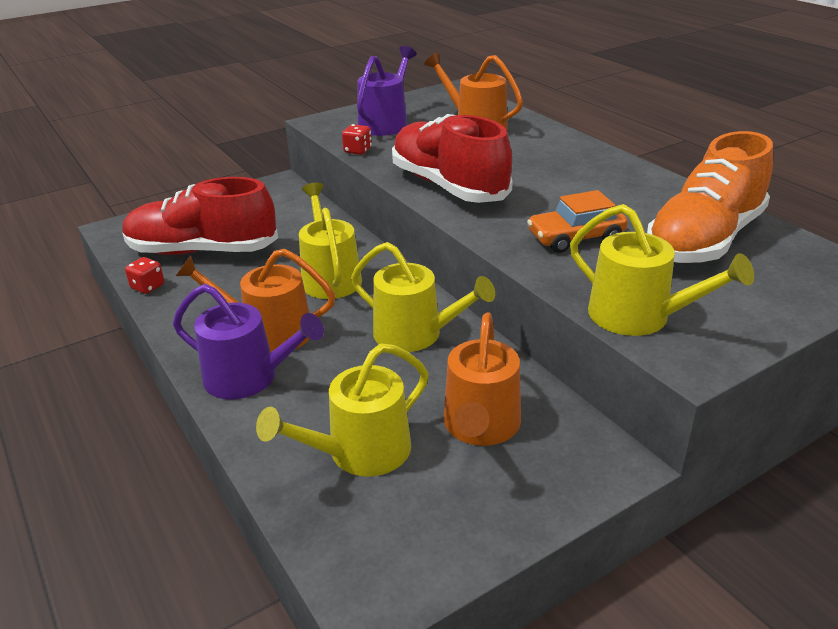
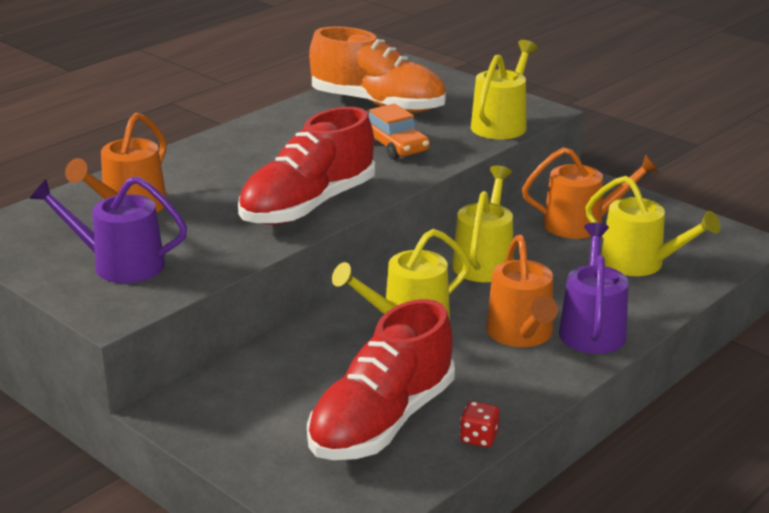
camera: 105 degrees left, 5 degrees down
(203, 251) = (382, 422): red shoe -> red shoe turned 45 degrees clockwise
(357, 151) = (219, 269): red dice -> none

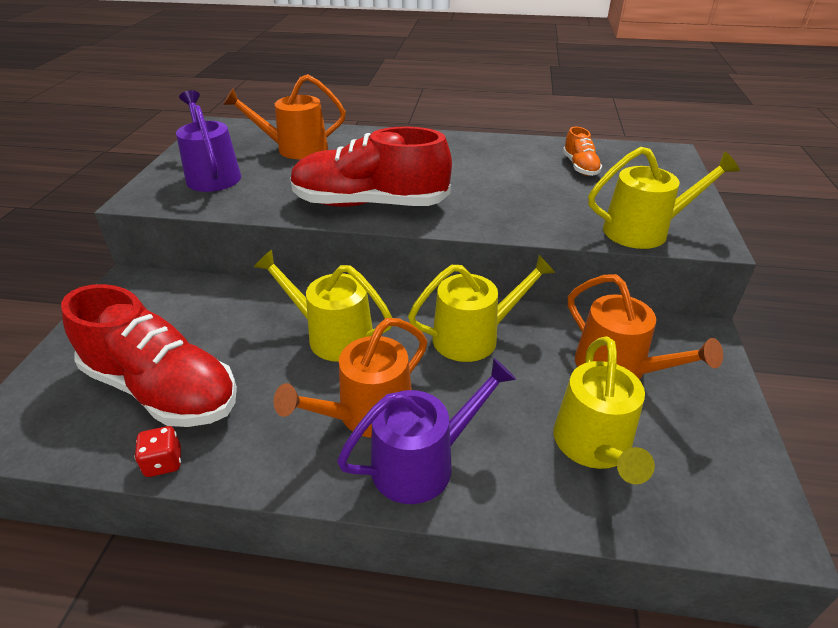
camera: 55 degrees right, 10 degrees up
(378, 104) = (580, 167): orange shoe -> orange shoe, size x0.46
(382, 422) = (162, 389): red shoe -> red shoe turned 150 degrees counterclockwise
(395, 146) = (520, 200): orange car -> none

